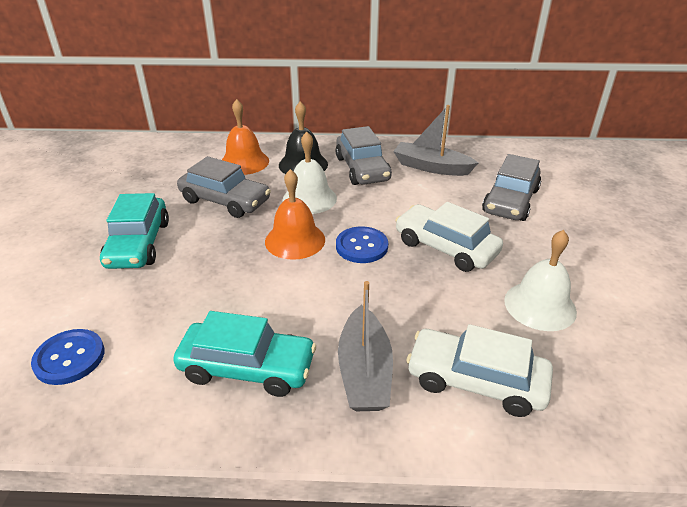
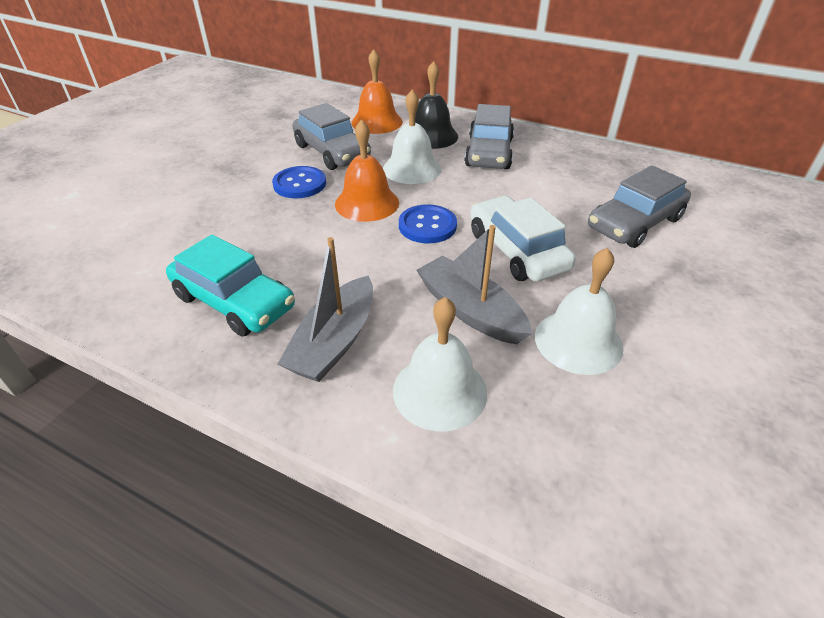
camera: 25 degrees right, 5 degrees up
(69, 358) = (108, 247): blue button -> blue button (299, 184)
(138, 244) = (230, 171): turquoise car -> none
(431, 167) = (567, 167): grey boat -> grey boat (470, 311)
(476, 381) = (439, 391): white car -> white bell

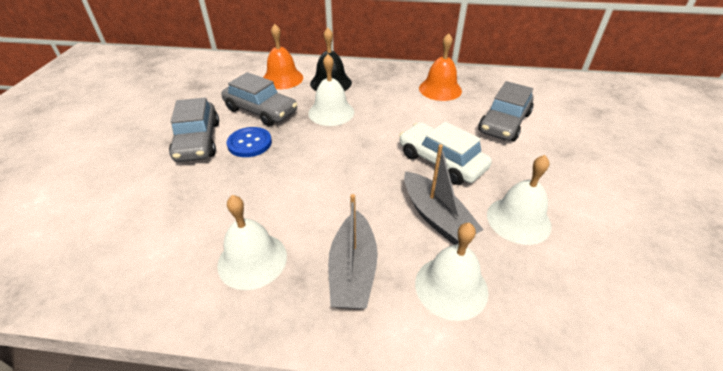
camera: 20 degrees left, 0 degrees up
(234, 302) = (252, 260): turquoise car -> white bell
(367, 203) = (313, 148): orange bell -> orange bell (440, 89)
(427, 226) = (368, 156): blue button -> none
(470, 311) = (436, 217): grey boat -> grey boat turned 150 degrees counterclockwise
(489, 153) = (380, 89): grey car -> grey car (197, 141)

